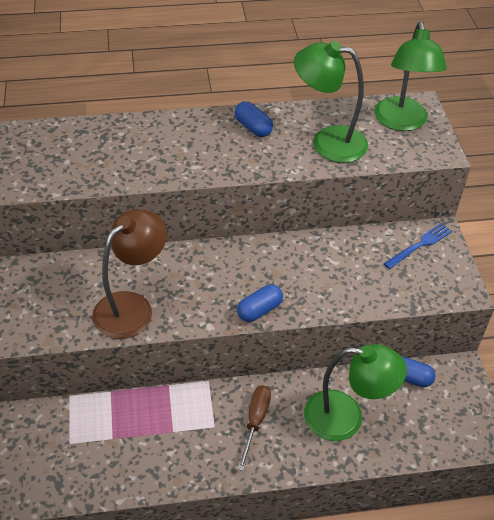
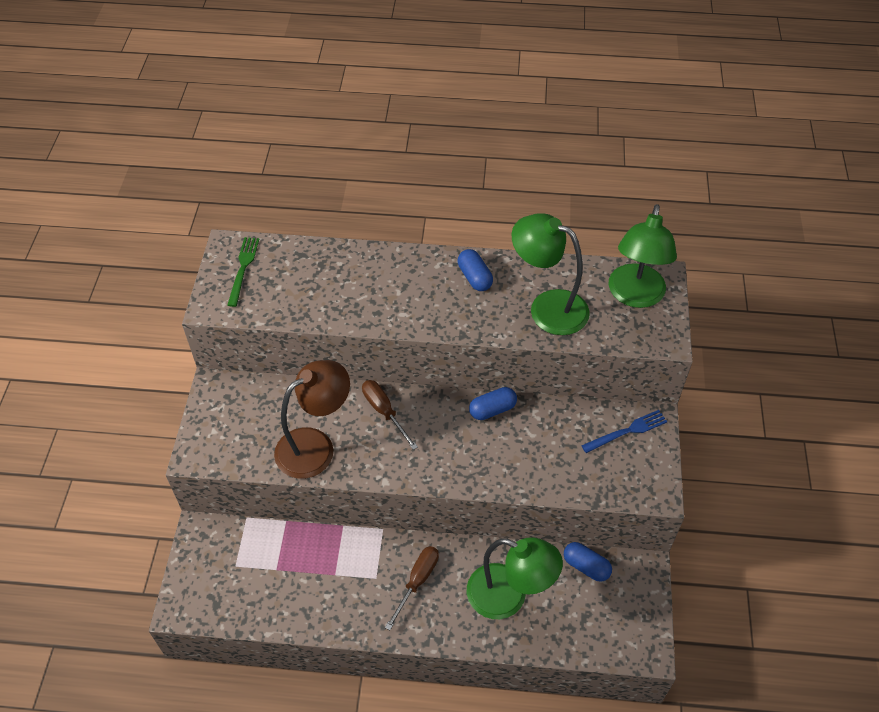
camera: 15 degrees right, 5 degrees up
(27, 150) = (243, 269): none -> green fork
(191, 266) = (384, 412): none -> brown screwdriver
(259, 310) = (439, 473): blue capsule -> blue capsule (492, 409)

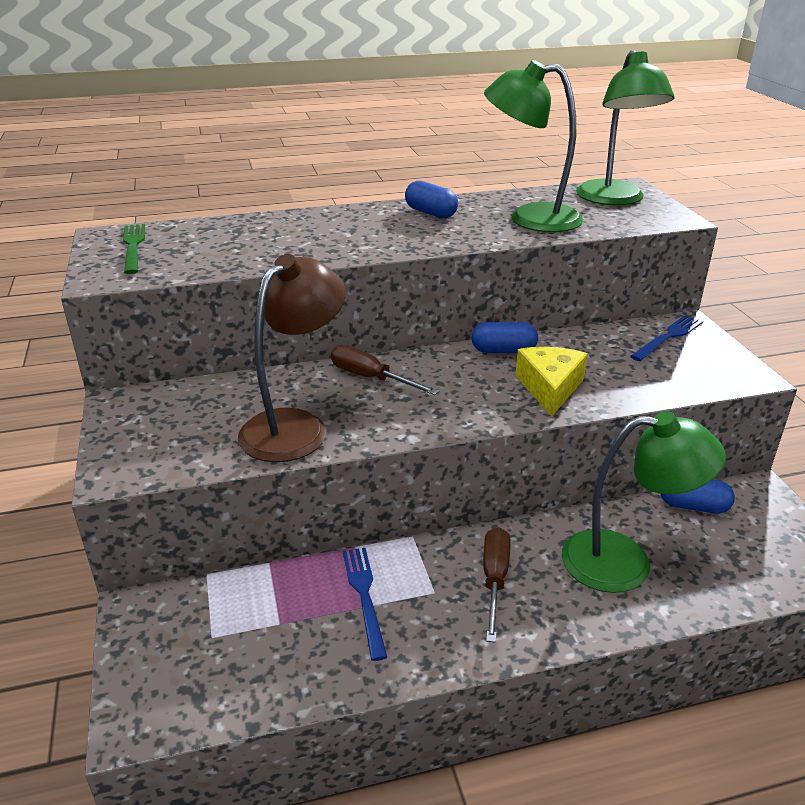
camera: 20 degrees left, 20 degrees down
(332, 567) = (364, 597): none -> blue fork
(492, 409) = (503, 351): blue capsule -> blue capsule turned 45 degrees clockwise
(502, 461) = (549, 388): none -> yellow cheese

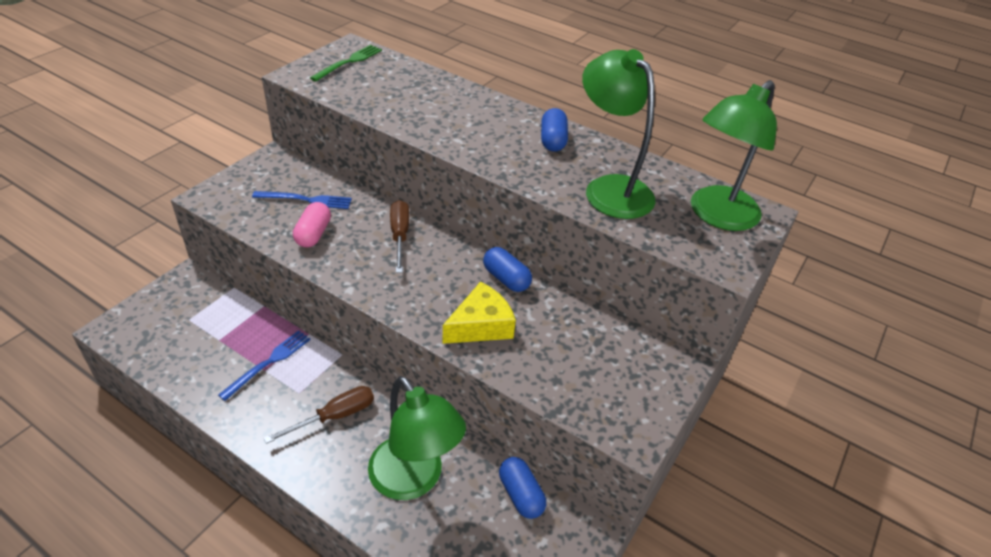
camera: 45 degrees right, 10 degrees up
(295, 426) = (313, 234): brown lamp -> pink capsule
(668, 337) = (639, 361): blue fork -> blue fork (306, 200)

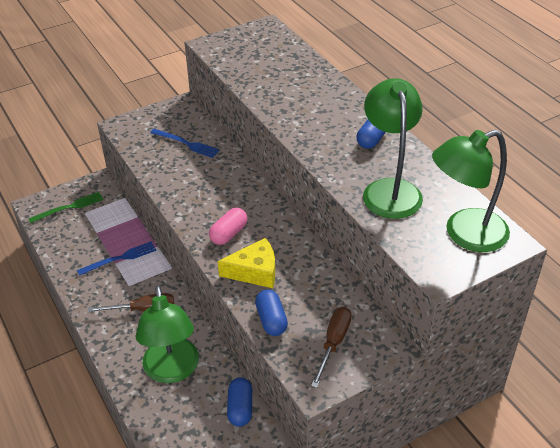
camera: 30 degrees right, 0 degrees up
(313, 234) = (177, 171): pink capsule -> pink capsule (228, 234)
(348, 62) = (255, 40): green fork -> green fork (69, 207)
(399, 236) = (237, 188): brown screwdriver -> brown screwdriver (333, 343)
(506, 279) = (297, 242): blue capsule -> blue capsule (271, 320)

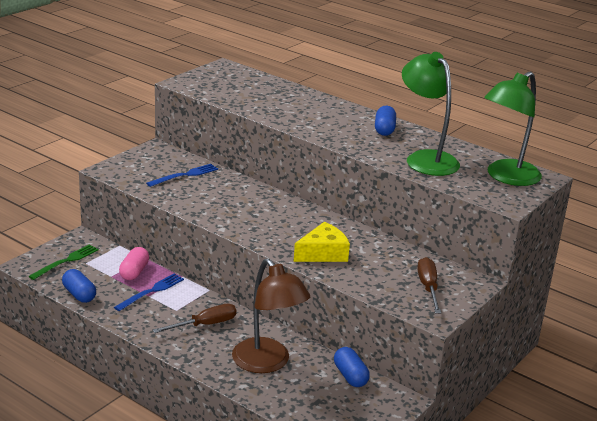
camera: 25 degrees left, 15 degrees down
(172, 371) = (267, 363): green lamp -> brown lamp
(186, 143) = (185, 175): blue fork -> blue fork turned 45 degrees counterclockwise
(228, 234) = (278, 232): pink capsule -> pink capsule (134, 272)
(271, 320) = (364, 282): blue capsule -> blue capsule (79, 294)

